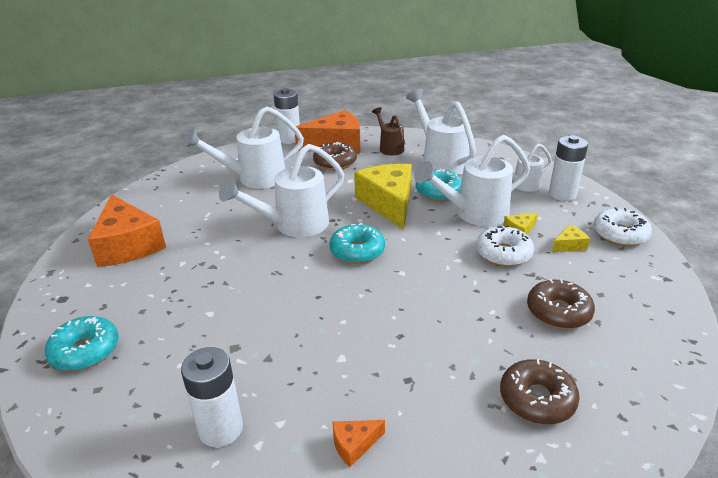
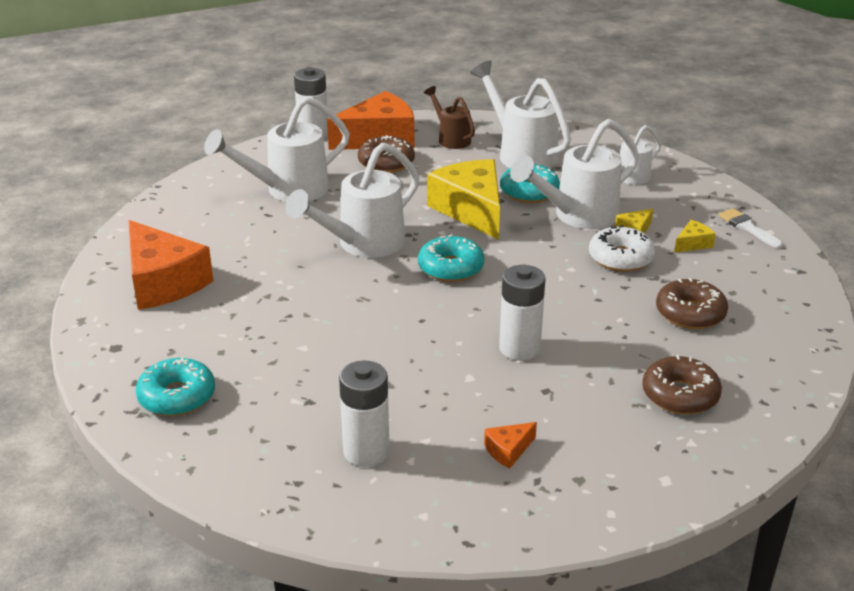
camera: 10 degrees left, 0 degrees up
(562, 194) = (677, 185): white battery -> white battery (519, 348)
(620, 234) = (747, 227): white donut -> white brush

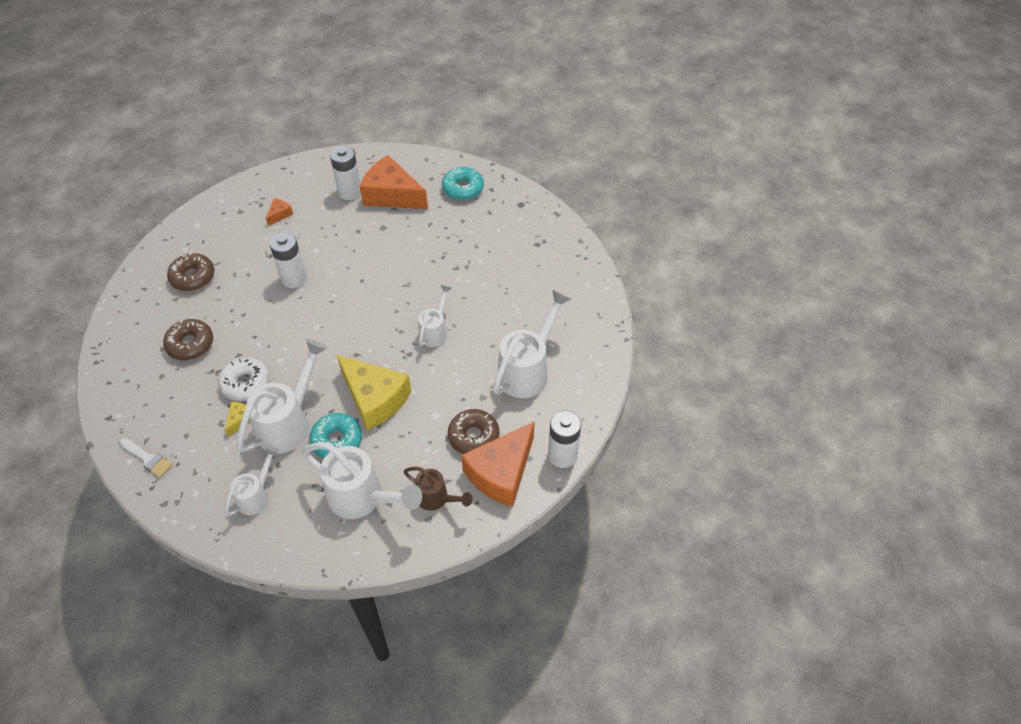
camera: 155 degrees right, 20 degrees up
(163, 282) = (537, 254): orange cheese -> orange cheese (392, 195)
(362, 245) = (435, 331): white watering can -> white watering can, size x0.58
(451, 268) = (363, 330): turquoise donut -> none
(693, 244) = (192, 420): yellow cheese -> none

